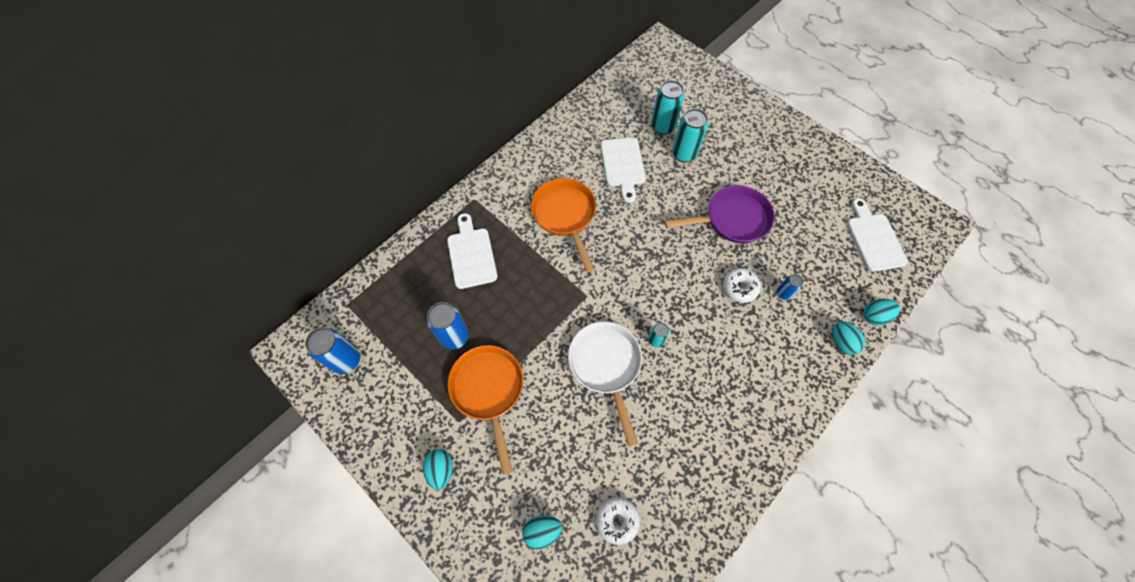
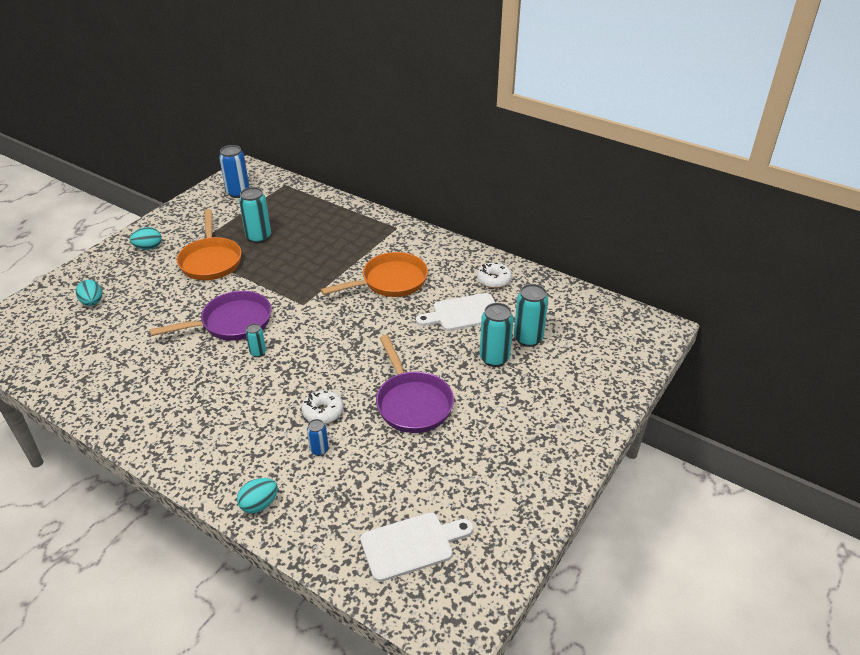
camera: 80 degrees right, 25 degrees down
(454, 337) = (258, 237): blue can -> turquoise can
(471, 255) = (338, 234): white cutting board -> none
(488, 390) = (211, 261): orange pan -> orange pan turned 105 degrees clockwise
(606, 365) = (232, 323): white pan -> purple pan
(617, 520) = (92, 342): white donut -> white donut (494, 280)
(874, 316) = (295, 540): turquoise egg -> none

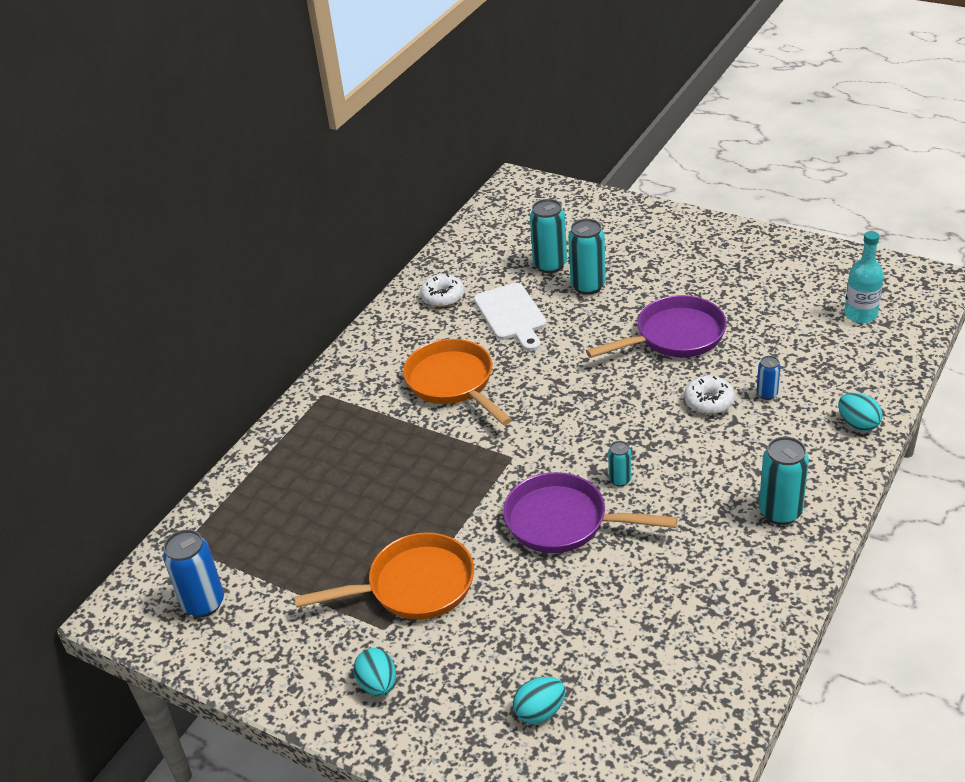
camera: 90 degrees left, 0 degrees up
(232, 323) = (563, 521): purple pan -> purple pan turned 45 degrees counterclockwise
(258, 237) = (347, 542): turquoise can -> turquoise can (780, 512)
(411, 545) = (860, 314): white cutting board -> turquoise bottle

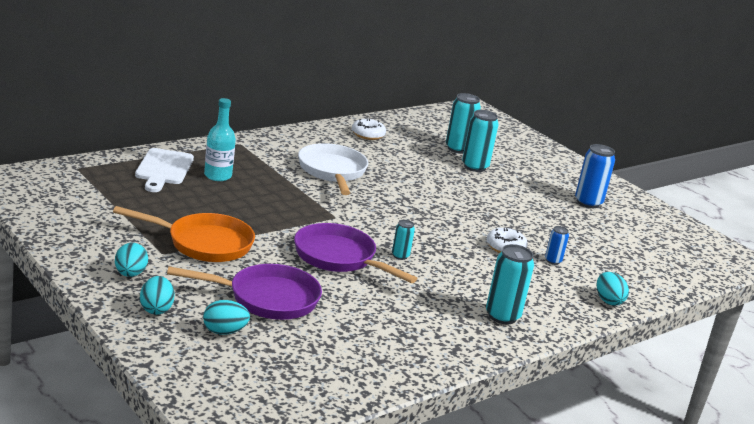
camera: 15 degrees right, 15 degrees down
(203, 603) = (61, 196): blue can -> blue can (588, 203)
(447, 722) = (156, 309): none -> turquoise egg
(453, 383) = (332, 171): orange pan -> white pan
(511, 315) = (406, 159): white cutting board -> white cutting board (163, 169)
(674, 336) = (513, 210): purple pan -> purple pan (267, 298)
(860, 314) = (666, 253): turquoise bottle -> turquoise bottle (218, 176)

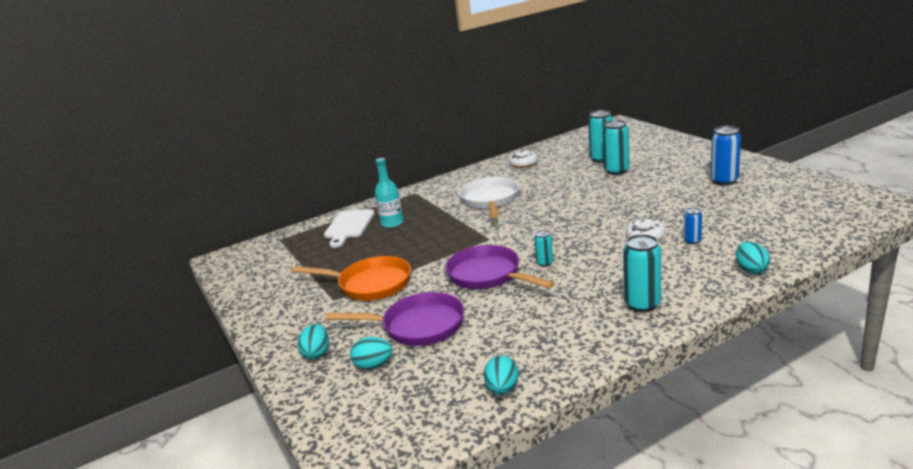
camera: 15 degrees right, 0 degrees up
(130, 274) = (301, 324): turquoise egg -> turquoise egg (502, 389)

